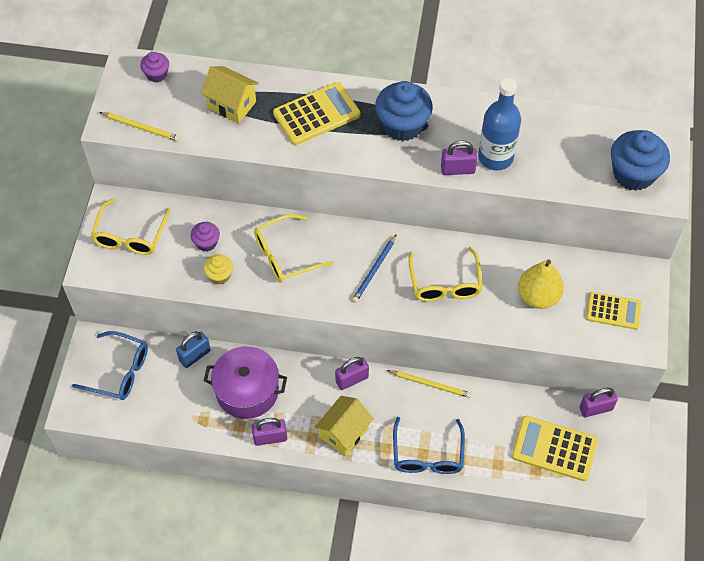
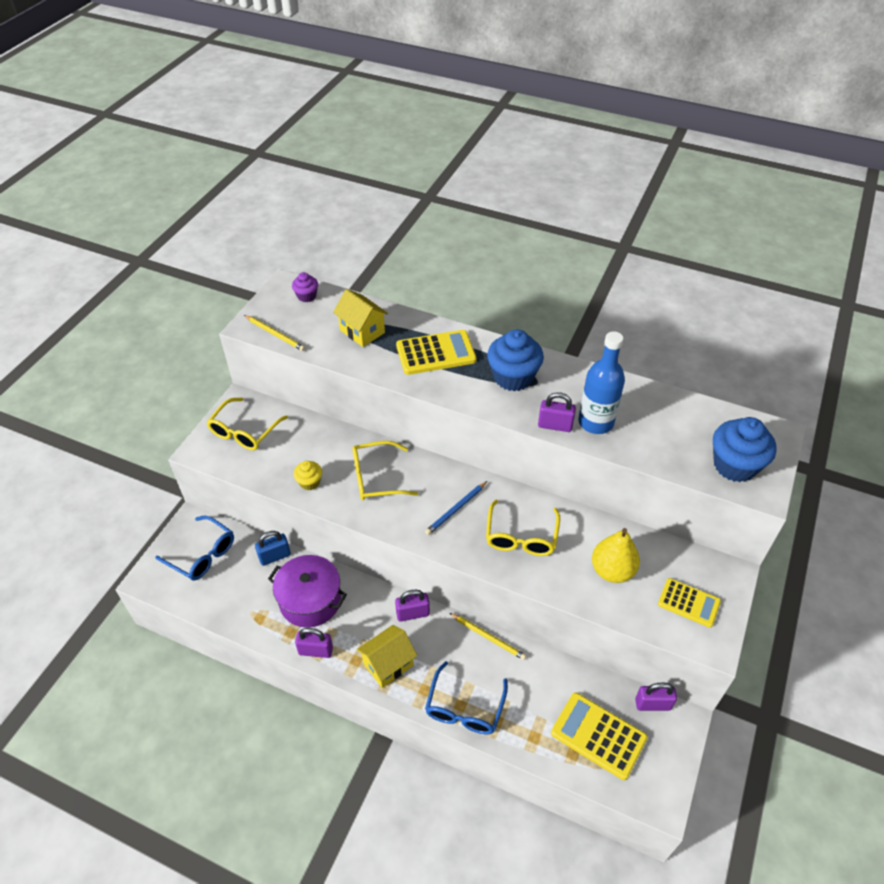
camera: 15 degrees right, 10 degrees down
(206, 243) = (309, 451): purple cupcake -> none

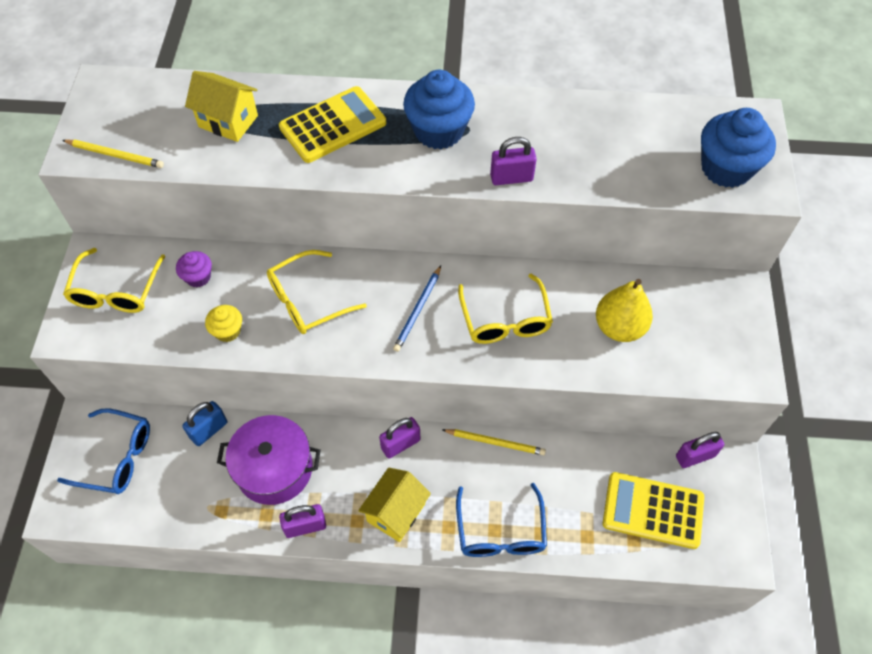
camera: 20 degrees left, 10 degrees up
(306, 296) = (135, 93): purple cupcake -> purple cupcake (198, 277)
(595, 422) = (556, 160): blue bottle -> none
(688, 603) = (712, 338): yellow calculator -> none

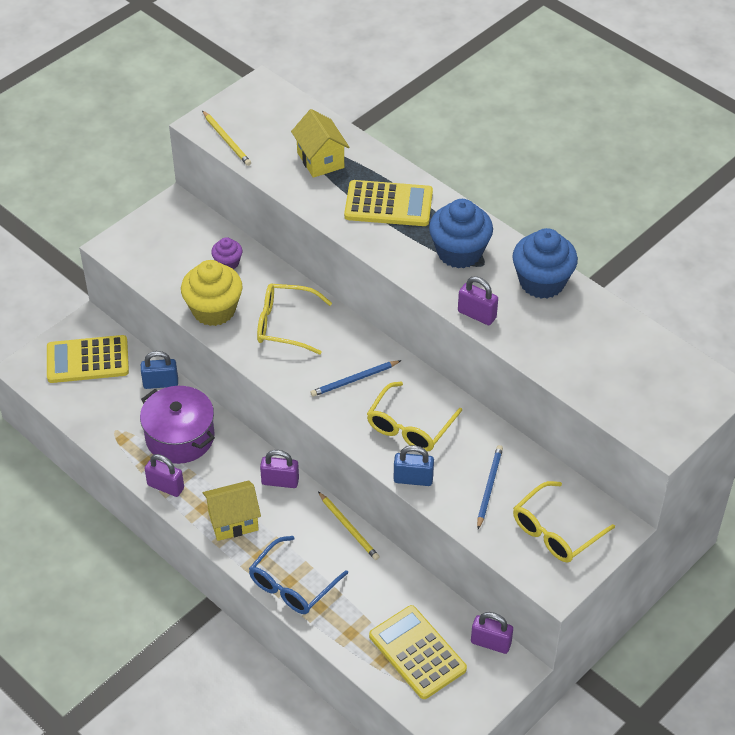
camera: 40 degrees right, 10 degrees down
(116, 291) = (167, 239): yellow glasses -> yellow glasses (555, 531)
(117, 457) = (87, 360): blue glasses -> yellow calculator
(227, 331) = (214, 310): yellow cupcake -> yellow cupcake, size x1.92
(555, 365) = (413, 479): none -> blue padlock
(619, 327) = (489, 487): yellow pear -> blue pencil
(726, 168) = (649, 407): blue cupcake -> blue cupcake (542, 282)

